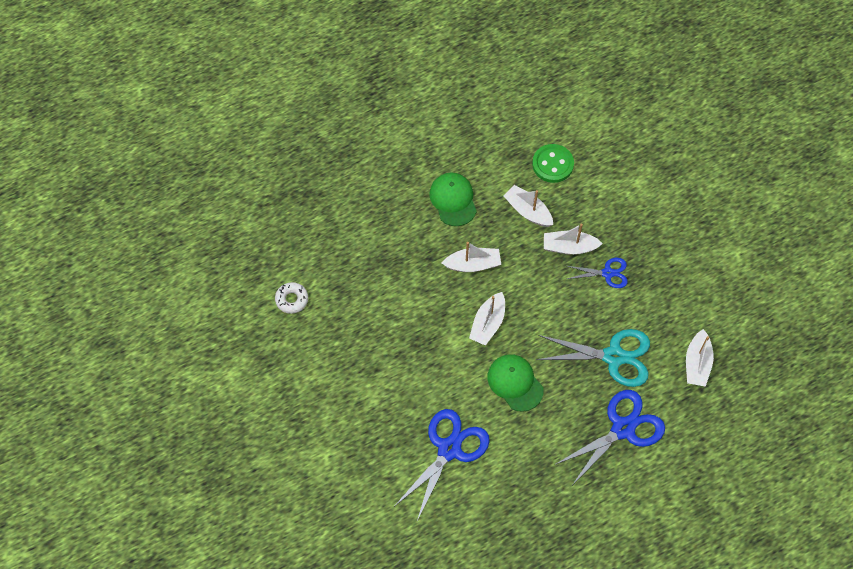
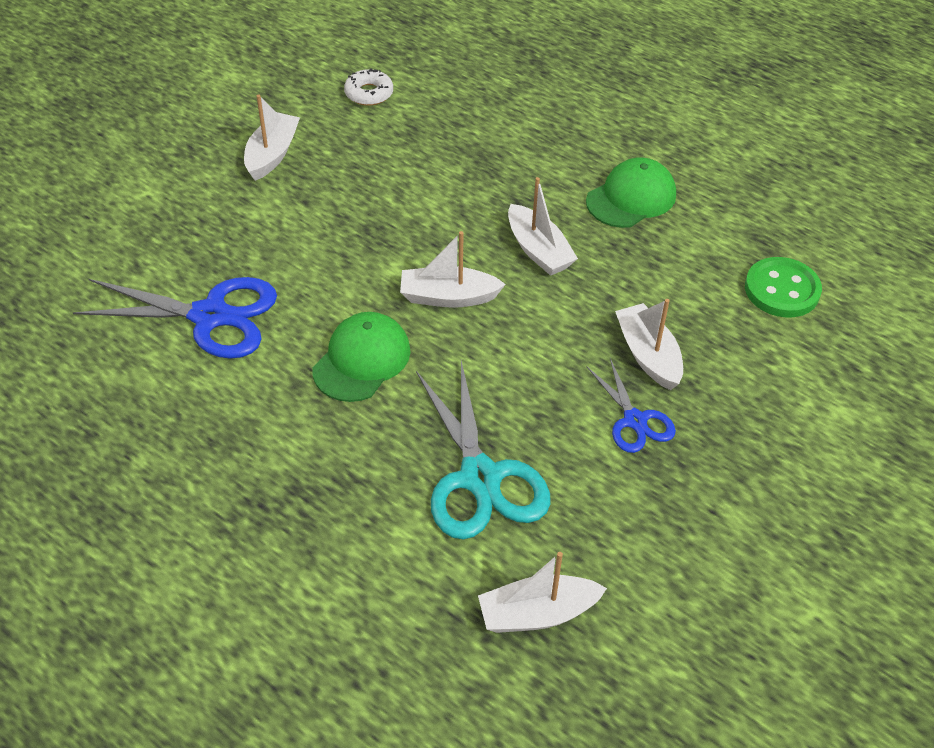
camera: 65 degrees right, 15 degrees down
(528, 211) = (675, 285): white boat -> white boat (272, 154)
(623, 428) = (346, 534): blue scissors -> none

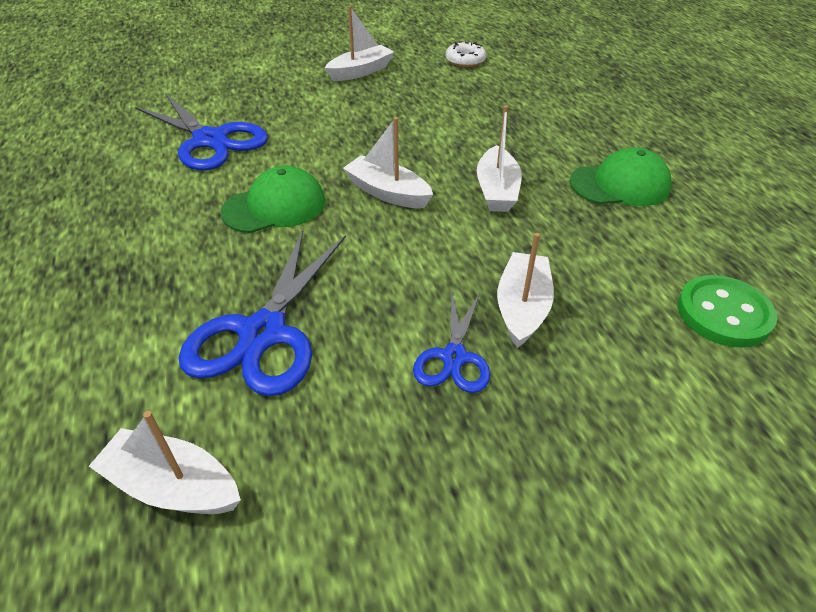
camera: 35 degrees right, 5 degrees down
(480, 477) = (263, 333): turquoise scissors -> blue scissors

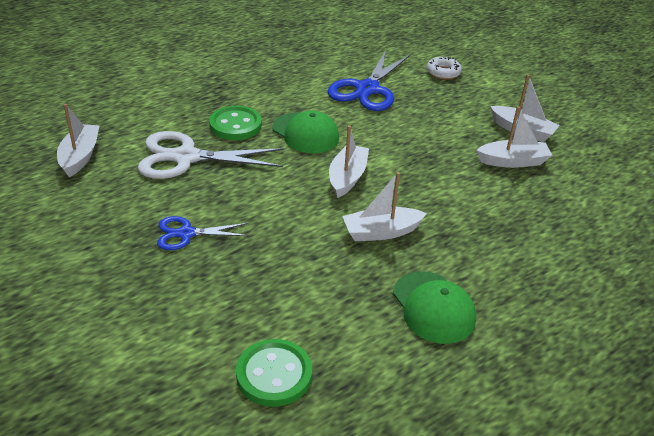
camera: 70 degrees right, 5 degrees down
(210, 267) = (235, 125): none -> green button
(263, 333) = (186, 157): blue scissors -> white scissors
(465, 60) = (600, 186): white donut -> white donut (443, 72)
(522, 308) = (242, 259): white boat -> white boat (513, 161)

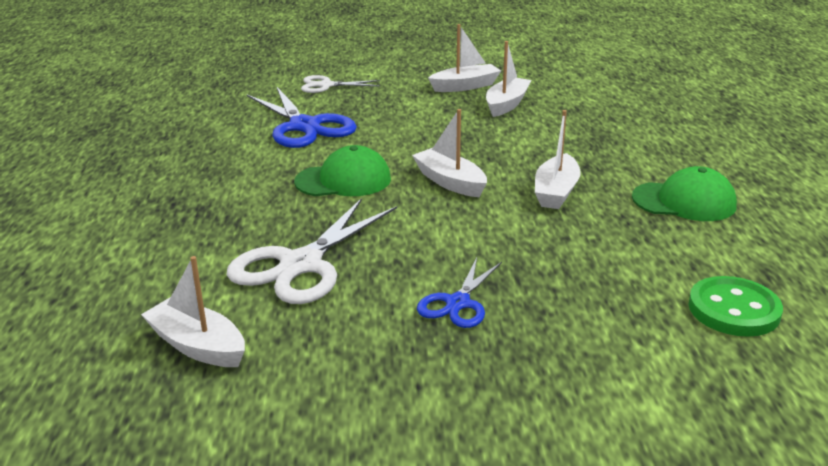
camera: 55 degrees left, 10 degrees down
(235, 125) = (273, 215): green button -> none
(443, 72) = (326, 85): white donut -> white scissors

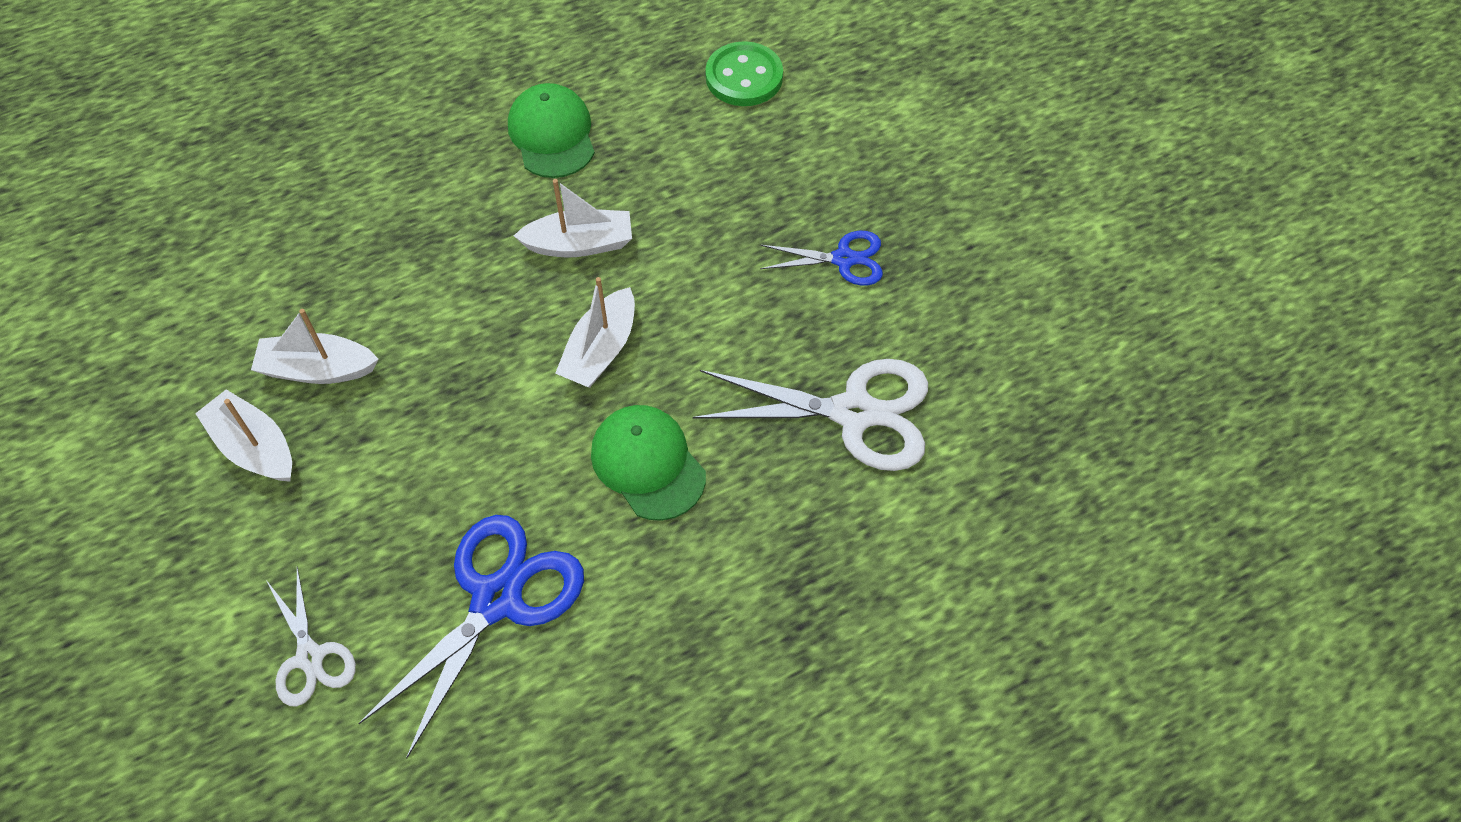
camera: 115 degrees left, 30 degrees up
(197, 346) = (1025, 426): white boat -> none

